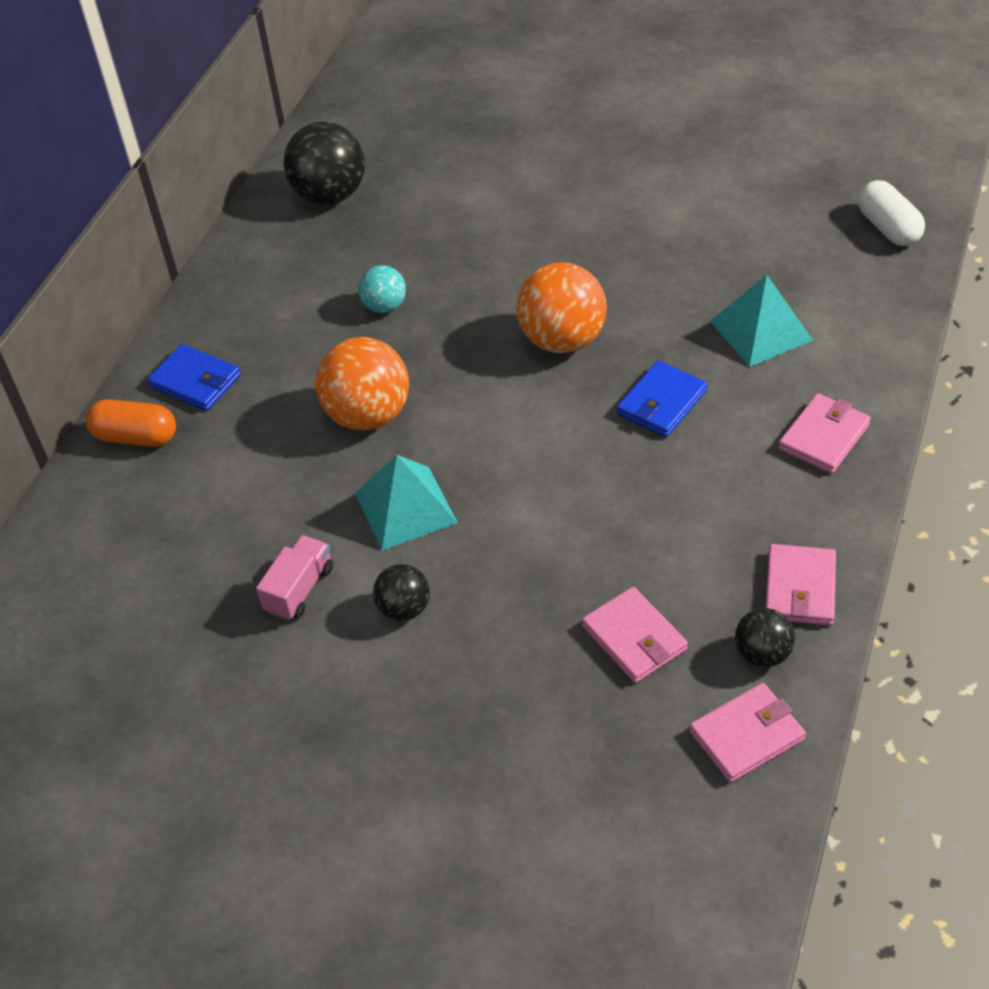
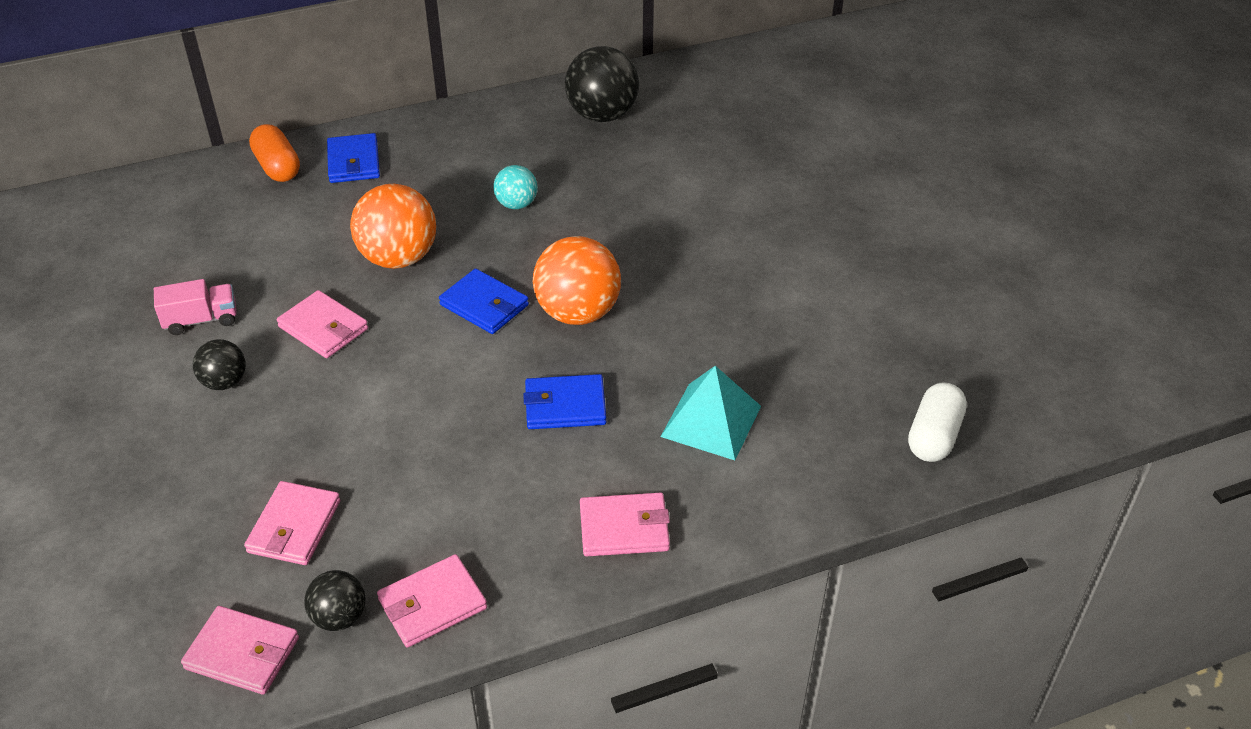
camera: 45 degrees right, 5 degrees down
(405, 508) = (323, 328): turquoise pyramid -> pink wallet
(491, 390) = (484, 305): none -> blue wallet

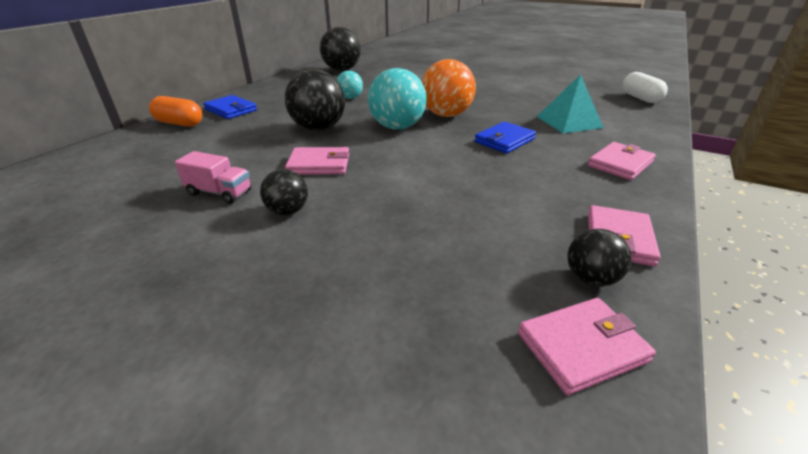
camera: 40 degrees left, 10 degrees down
(201, 320) = (219, 193): pink truck -> pink truck turned 75 degrees clockwise
(294, 526) = (469, 252): pink wallet -> none
(398, 258) = (318, 128): orange ball -> black ball
(484, 305) = (397, 127): blue wallet -> turquoise ball

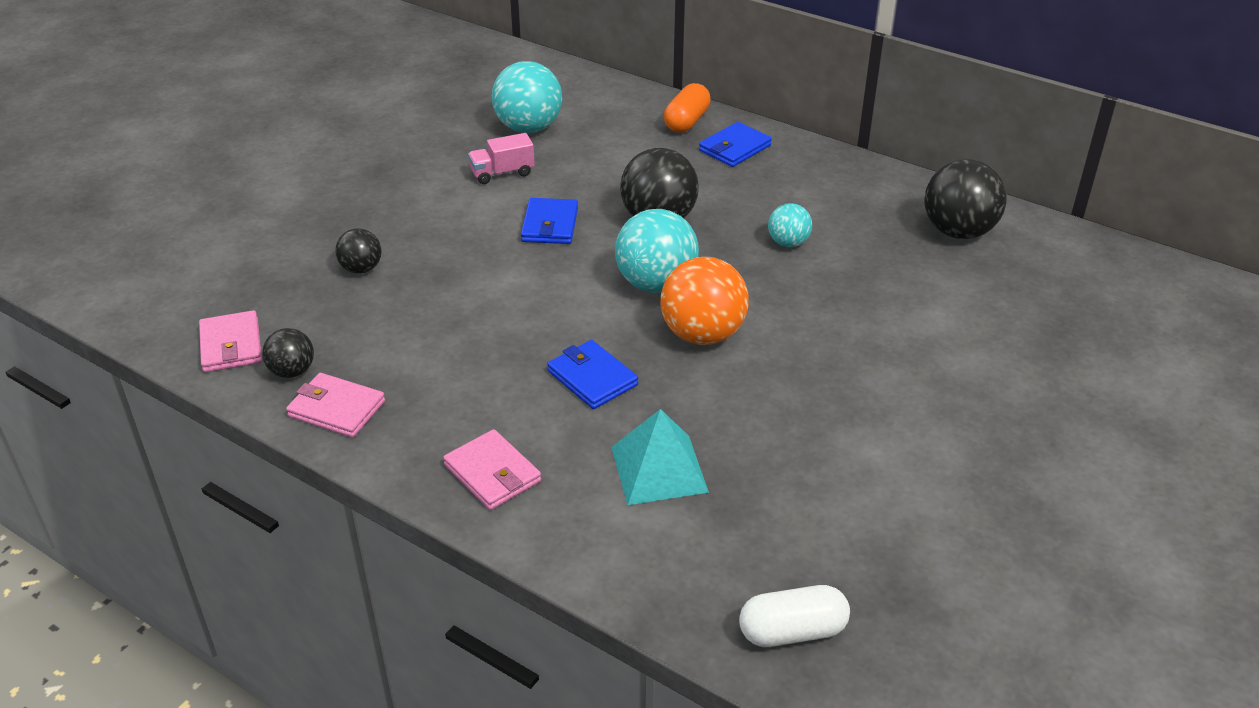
camera: 95 degrees right, 5 degrees up
(133, 186) = (528, 128): none -> turquoise ball
(219, 193) = (502, 173): pink truck -> pink truck turned 45 degrees clockwise
(288, 211) = (456, 213): black ball -> black ball (361, 269)
(319, 164) = (550, 225): pink wallet -> blue wallet

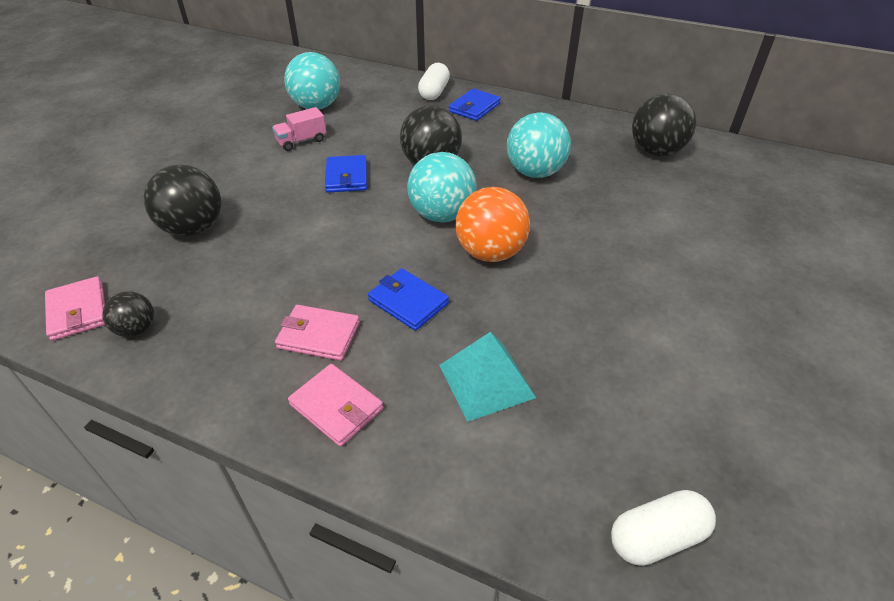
camera: 10 degrees left, 5 degrees up
(337, 409) = (181, 361): pink wallet -> pink wallet (319, 335)
(361, 269) = (193, 228): black ball -> black ball, size x1.82
(686, 121) = (434, 92): orange capsule -> white capsule
(788, 243) = (535, 172): turquoise ball -> turquoise ball, size x1.82

